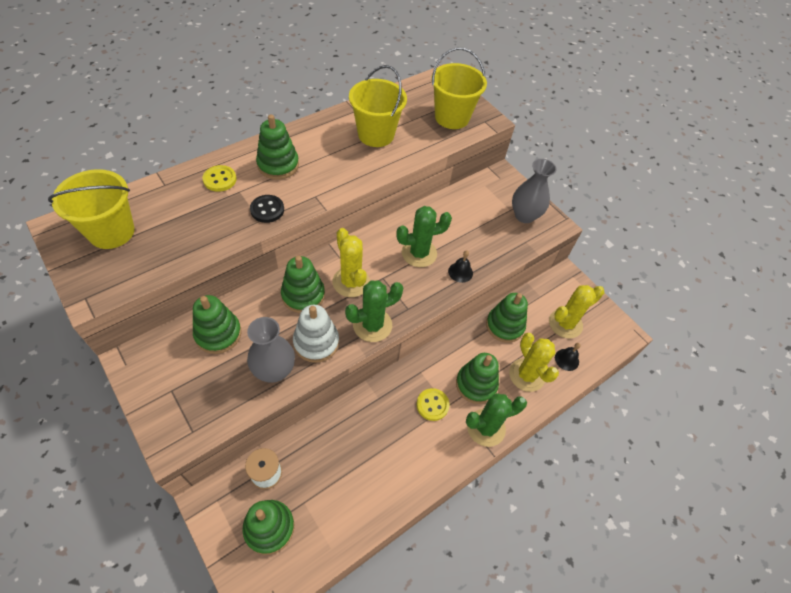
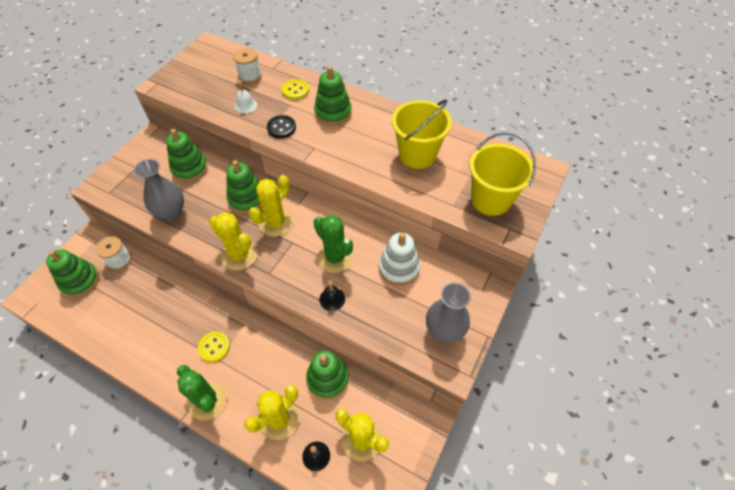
camera: 70 degrees right, 0 degrees up
(111, 231) = (216, 67): yellow bucket -> none
(159, 207) = (250, 76): none -> white spool
(207, 226) = (246, 105): none -> white bell
(316, 342) = (206, 226): white stacking toy -> white stacking toy (398, 268)
(372, 325) = (239, 255): green cactus -> yellow cactus
(476, 384) = (249, 376): green stacking toy -> none

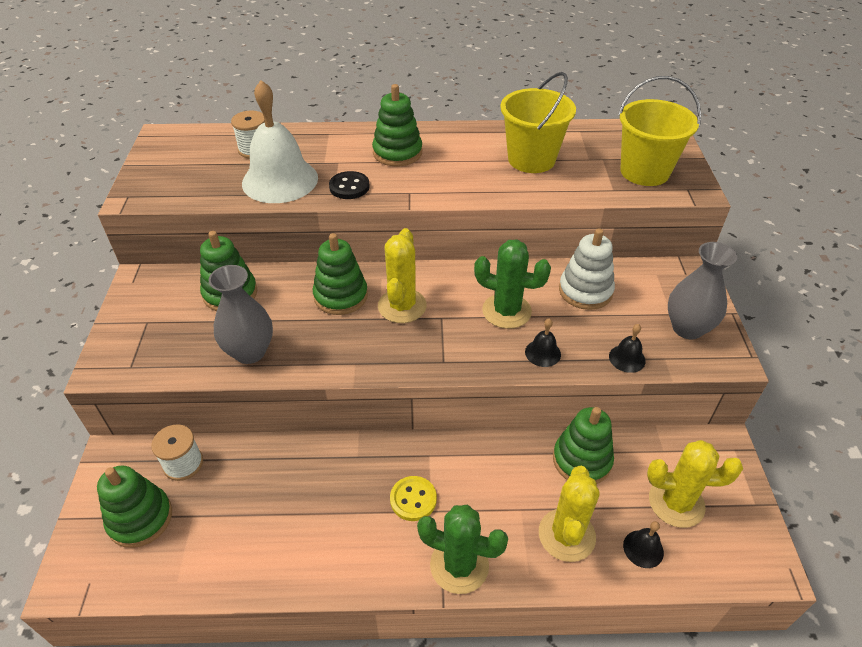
camera: 30 degrees left, 10 degrees down
(239, 255) = (388, 359): yellow cactus -> none
(246, 105) = (280, 180): white bell -> white bell, size x2.36
(295, 90) = (329, 146): yellow button -> none
(382, 331) = (627, 358): none -> black bell

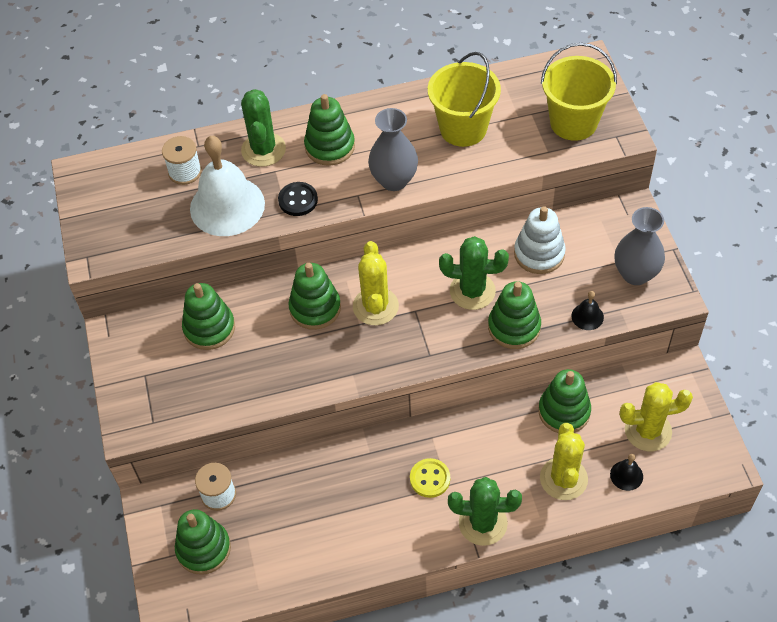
camera: 10 degrees left, 10 degrees up
(250, 352) = (254, 384): grey vase -> grey vase (394, 180)
(334, 145) = (263, 150): none -> green cactus
(543, 353) = (514, 327): black bell -> green stacking toy

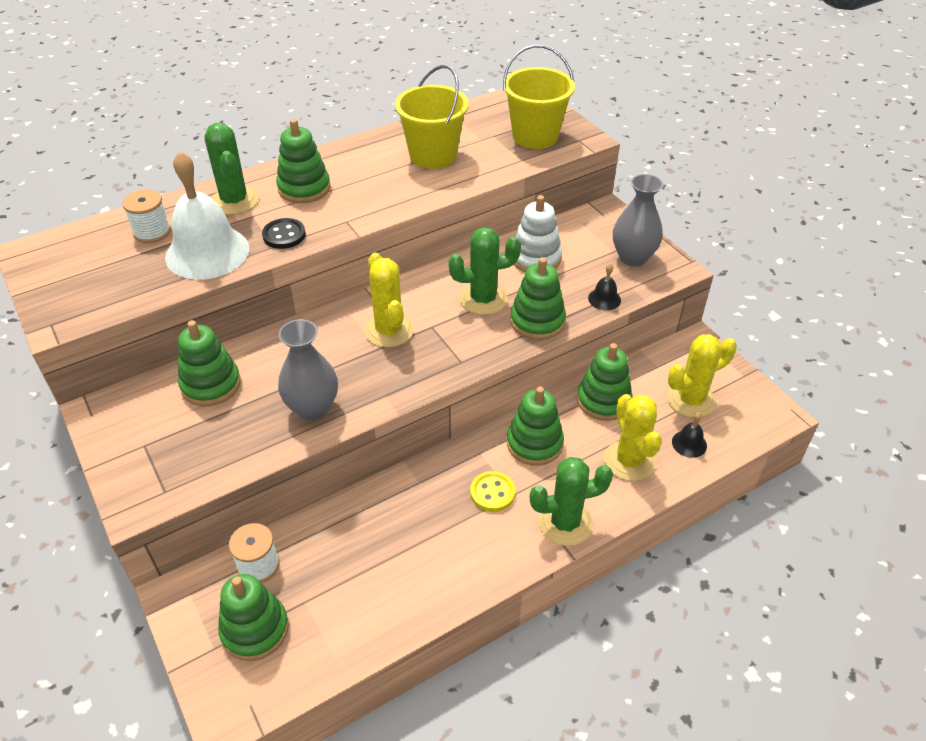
camera: 20 degrees left, 10 degrees down
(315, 308) = (325, 344): green stacking toy -> green stacking toy (534, 443)
(394, 180) = (380, 204): grey vase -> grey vase (312, 408)

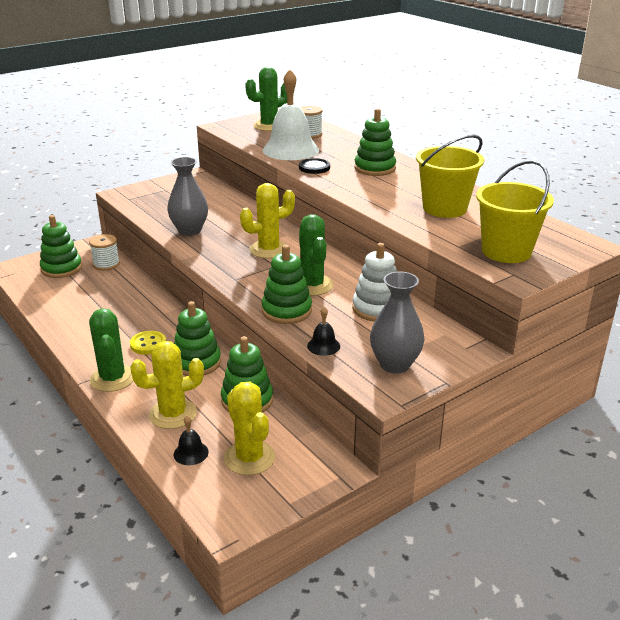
camera: 85 degrees right, 15 degrees down
(211, 384) = (213, 200): green stacking toy -> none
(234, 201) = (350, 151): green cactus -> green cactus (269, 126)

